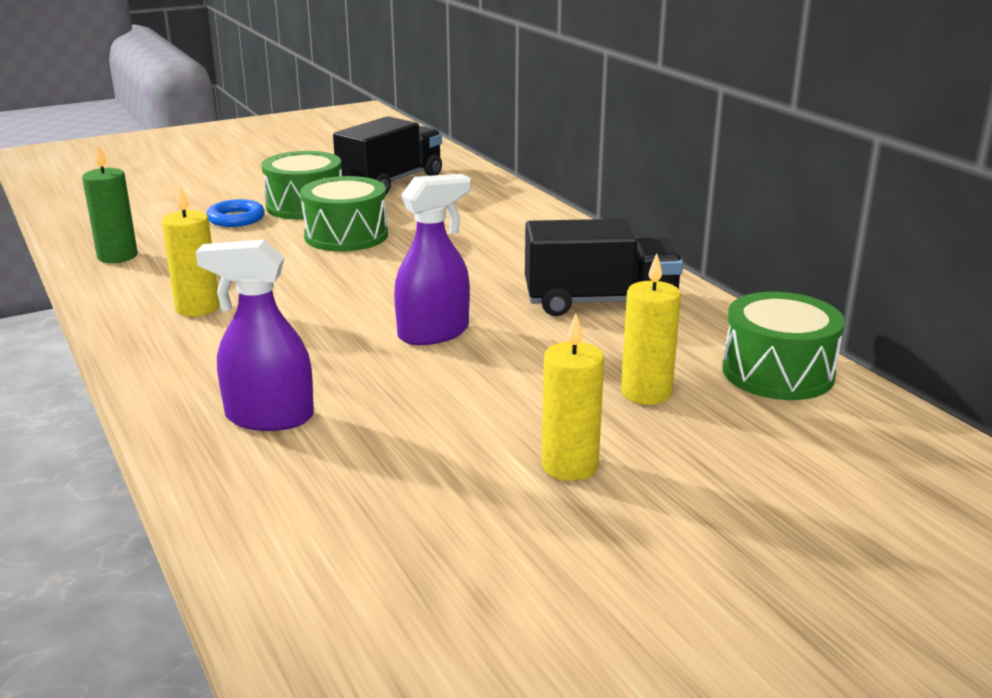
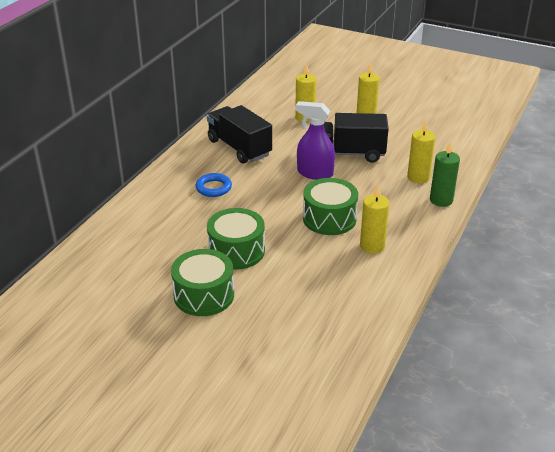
camera: 125 degrees left, 10 degrees up
(117, 256) = (357, 318): green candle -> green candle (441, 200)
(236, 218) = (254, 311): blue ring -> blue ring (213, 188)
(269, 417) = (418, 177): purple spray bottle -> yellow candle
(391, 182) = (122, 284): black truck -> black truck (347, 154)
(777, 372) = (260, 100): green drum -> green drum (329, 218)

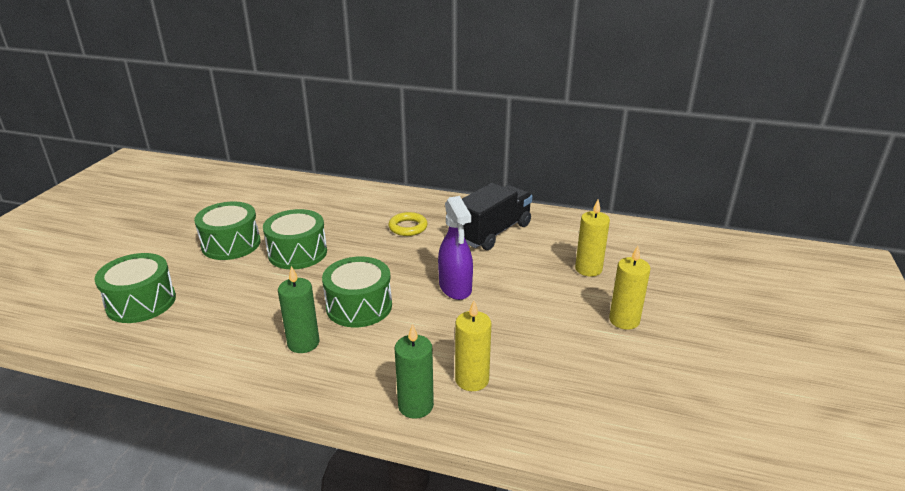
camera: 80 degrees right, 5 degrees down
(213, 188) = (408, 227): blue ring -> yellow ring
(296, 346) = (141, 302): none -> green drum
(314, 173) = (455, 288): purple spray bottle -> purple spray bottle turned 150 degrees clockwise
(347, 154) = (512, 310): black truck -> none
(372, 246) = (303, 343): yellow candle -> green candle

